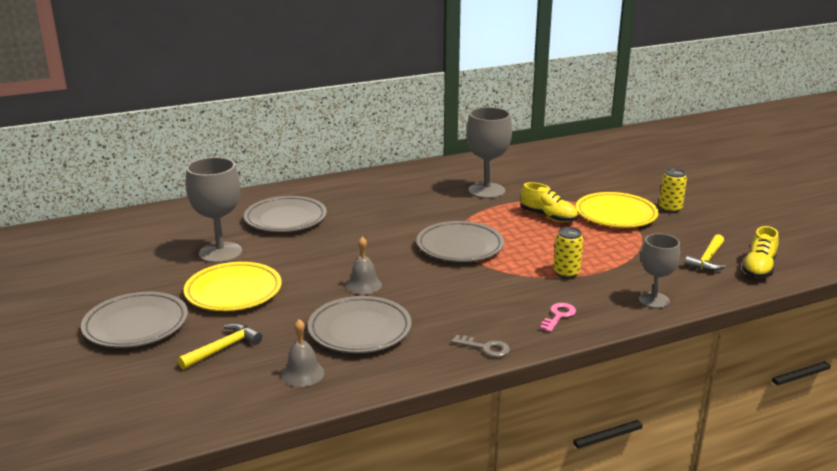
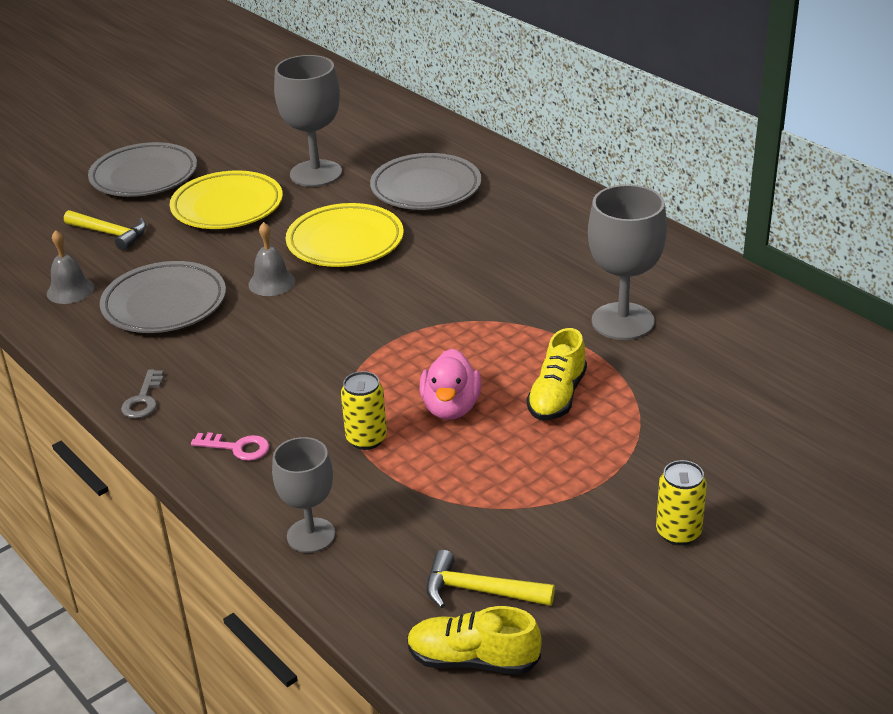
camera: 75 degrees right, 10 degrees up
(460, 247) = (409, 332): grey plate -> none
(546, 245) = (451, 408): none -> pink duck
(616, 215) = (609, 468): yellow plate -> yellow plate (345, 242)

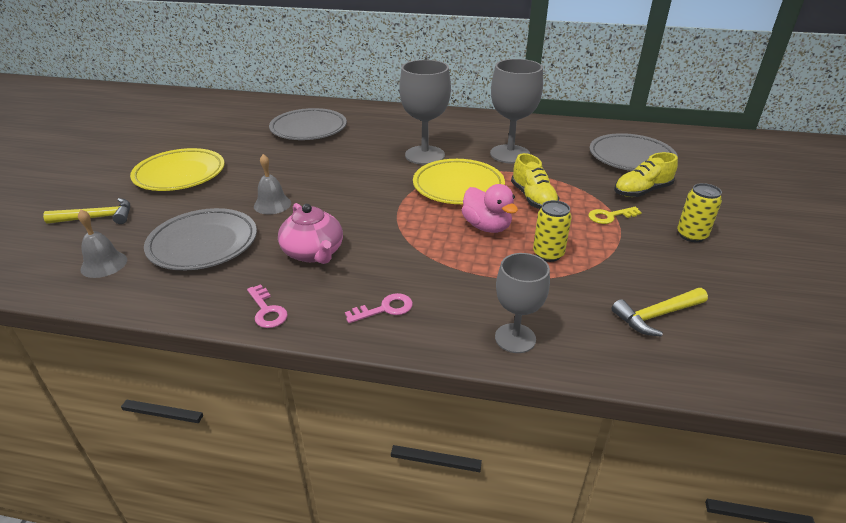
camera: 40 degrees left, 0 degrees up
(143, 399) = (267, 310): grey key -> pink key
(144, 176) = (85, 177): grey plate -> grey plate (631, 158)
(245, 358) = (313, 253): none -> pink teapot
(316, 173) = (224, 141): grey goblet -> grey goblet (425, 155)
(345, 242) = (294, 168): yellow plate -> yellow plate (458, 186)
(366, 439) = (463, 264): yellow can -> yellow can (548, 254)
(473, 659) = (717, 357): yellow shoe -> yellow shoe (642, 191)
(615, 461) = (610, 216): none -> yellow key

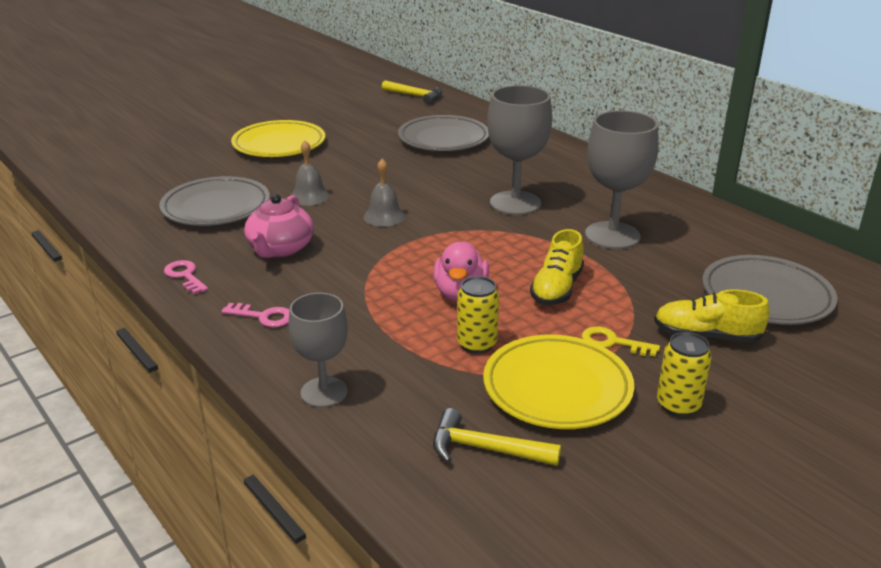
camera: 40 degrees right, 5 degrees down
(97, 218) = (179, 158): yellow hammer -> yellow hammer (415, 96)
(104, 264) = (138, 195): grey bell -> grey bell (384, 216)
(267, 310) = (185, 276): pink key -> pink key turned 135 degrees clockwise
(458, 186) = (497, 246): yellow plate -> yellow plate (557, 388)

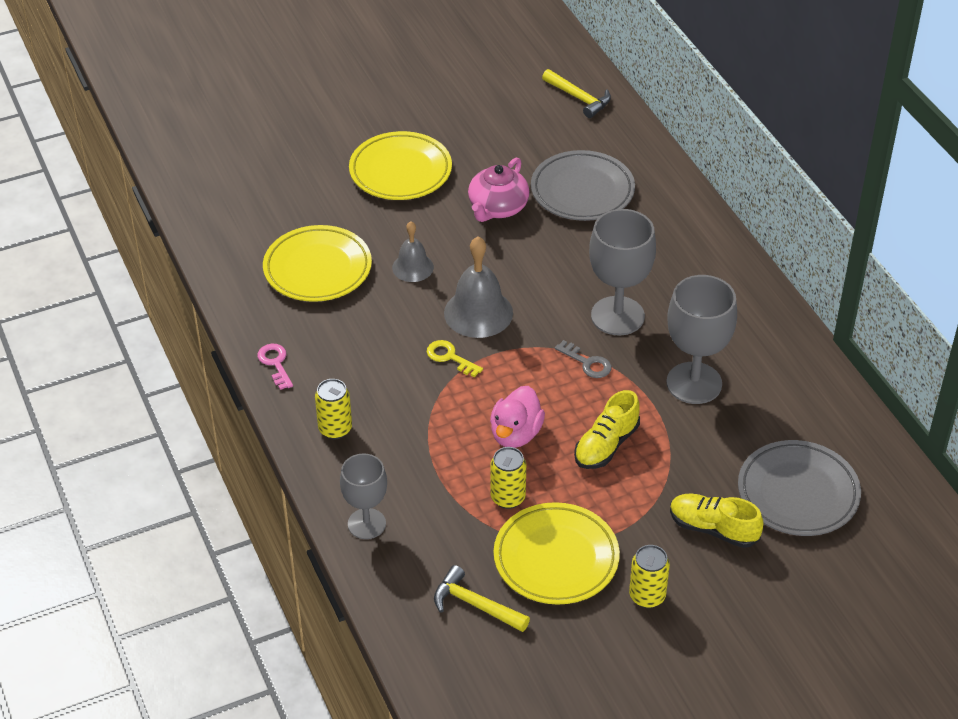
camera: 15 degrees right, 15 degrees up
(216, 207) = (317, 269): grey plate -> yellow plate
(263, 316) = (335, 429): pink key -> yellow can
(280, 249) = (367, 342): pink teapot -> pink teapot (497, 208)
(384, 216) = (478, 313): grey bell -> grey bell, size x1.62
(504, 235) = (587, 363): none -> grey key
(613, 342) = (626, 519): yellow key -> yellow key (450, 357)

